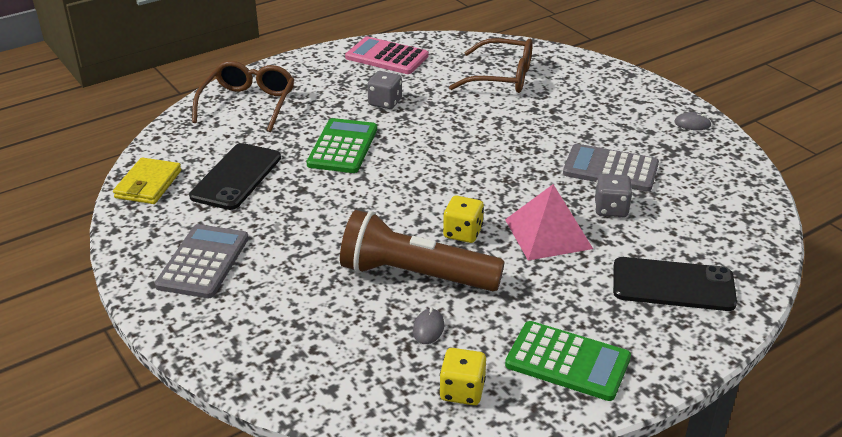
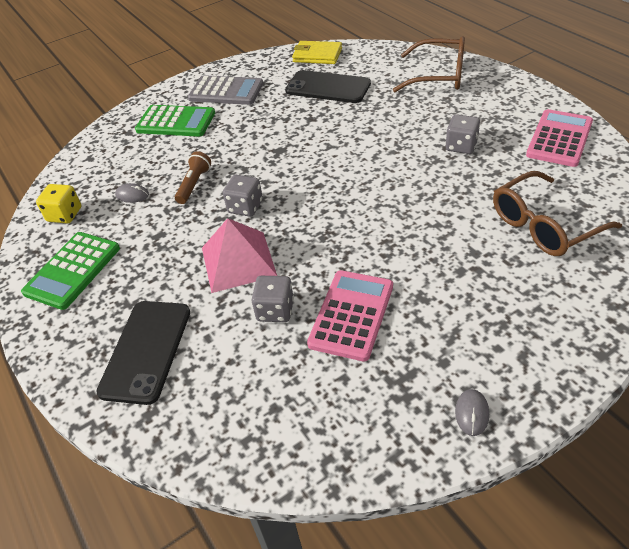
camera: 95 degrees right, 10 degrees up
(343, 147) = (376, 131): green calculator -> green calculator (176, 122)
(415, 275) = (194, 184): brown flashlight -> brown flashlight, size x0.47
(463, 233) = (245, 207): yellow dice -> grey dice
(502, 77) = (544, 225): brown glasses -> brown glasses turned 45 degrees clockwise
(610, 169) = (351, 315): grey calculator -> pink calculator

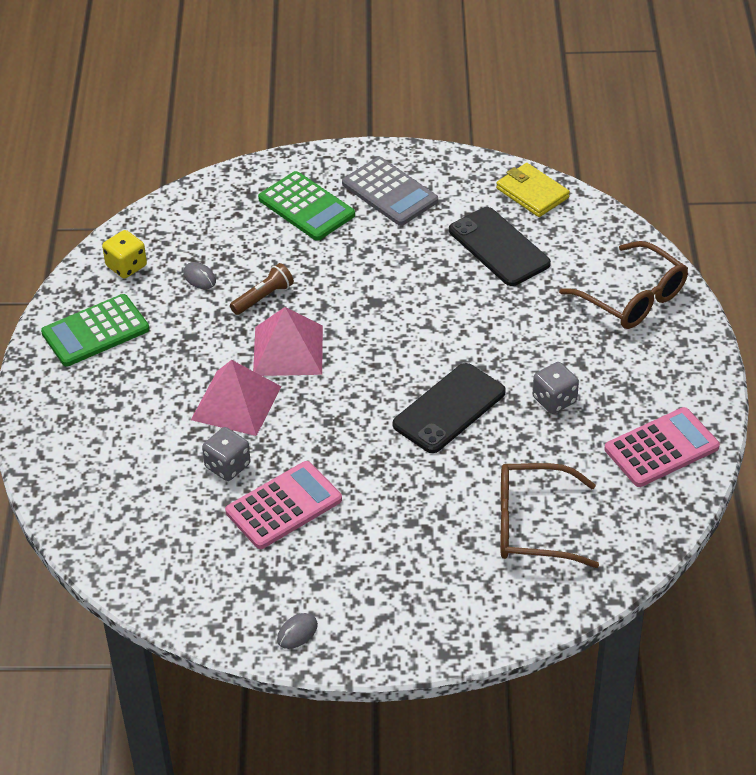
camera: 30 degrees right, 0 degrees up
(146, 351) = (102, 441): black phone -> black phone (449, 408)
(245, 207) = (288, 350): grey dice -> pink pyramid

